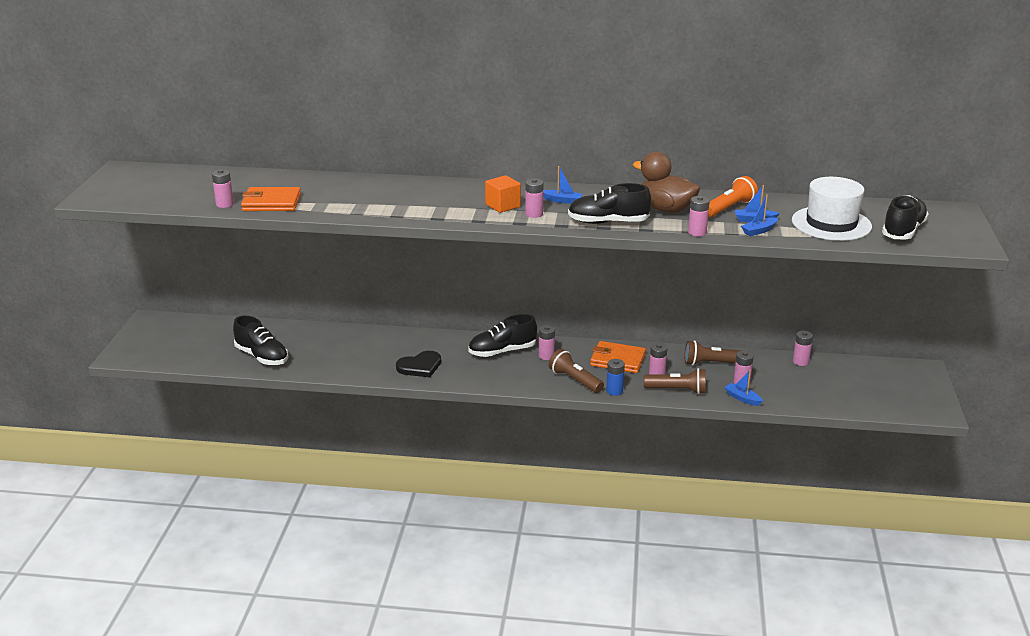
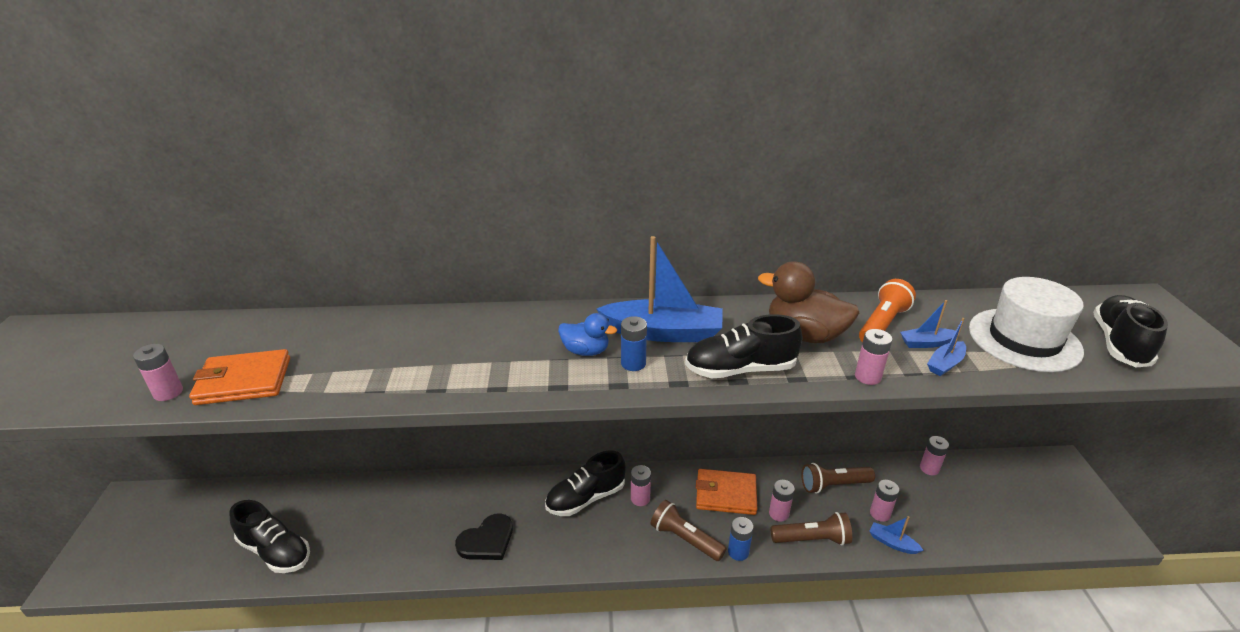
camera: 10 degrees left, 5 degrees up
(503, 206) = (585, 351): orange cube -> blue duck
(534, 214) = (633, 363): pink battery -> blue battery
(562, 200) = (663, 332): blue boat -> blue boat, size x2.15

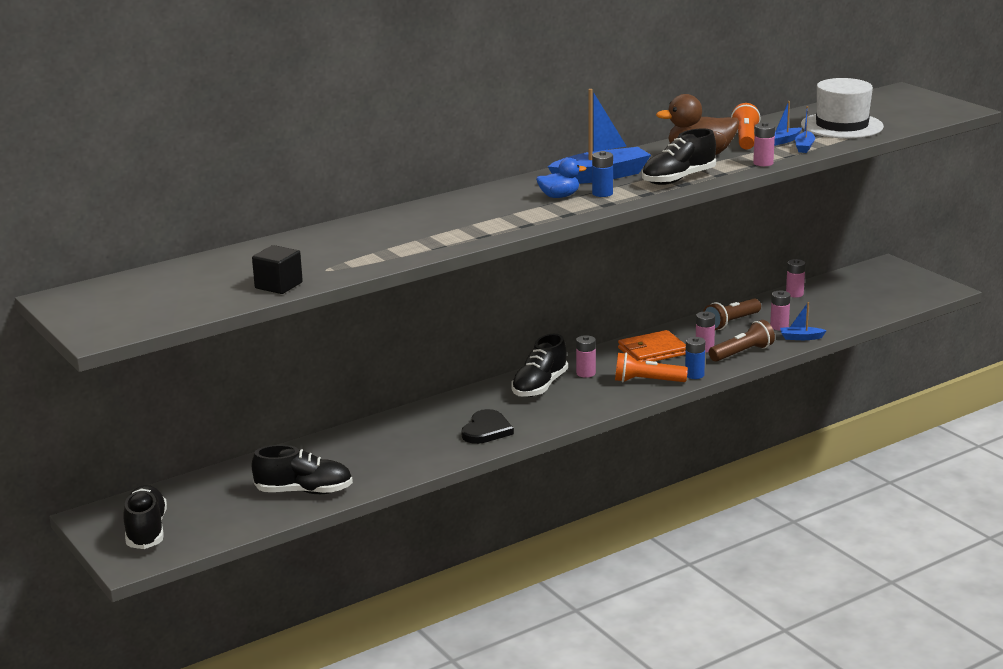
camera: 30 degrees left, 10 degrees down
(168, 392) = (278, 285): pink battery -> black cube
(244, 381) = (327, 267): orange wallet -> none
(685, 539) = (647, 381): brown flashlight -> orange flashlight
(1119, 343) = (899, 115): black shoe -> black shoe (146, 531)

